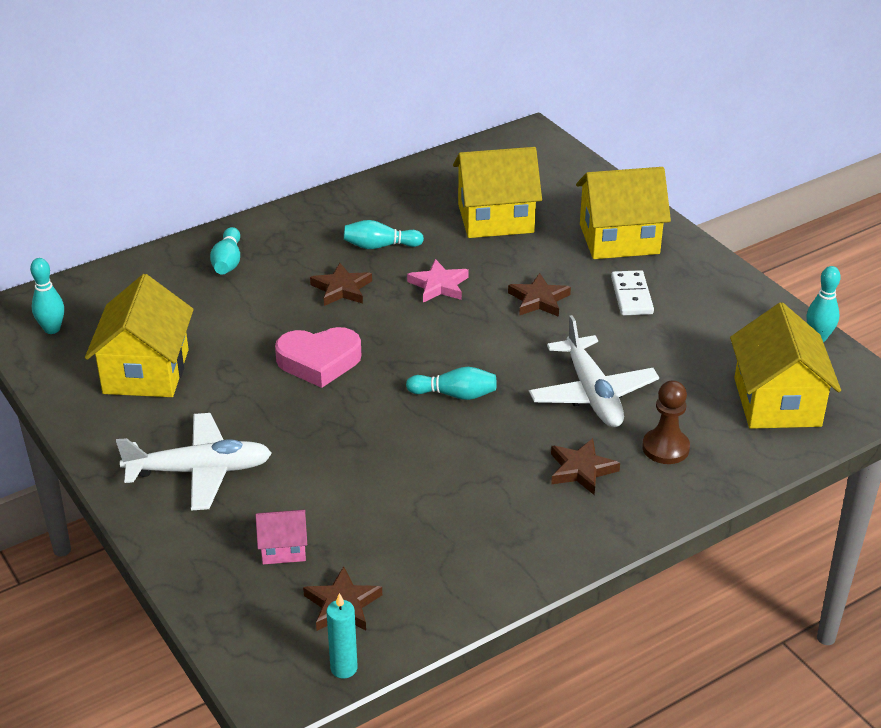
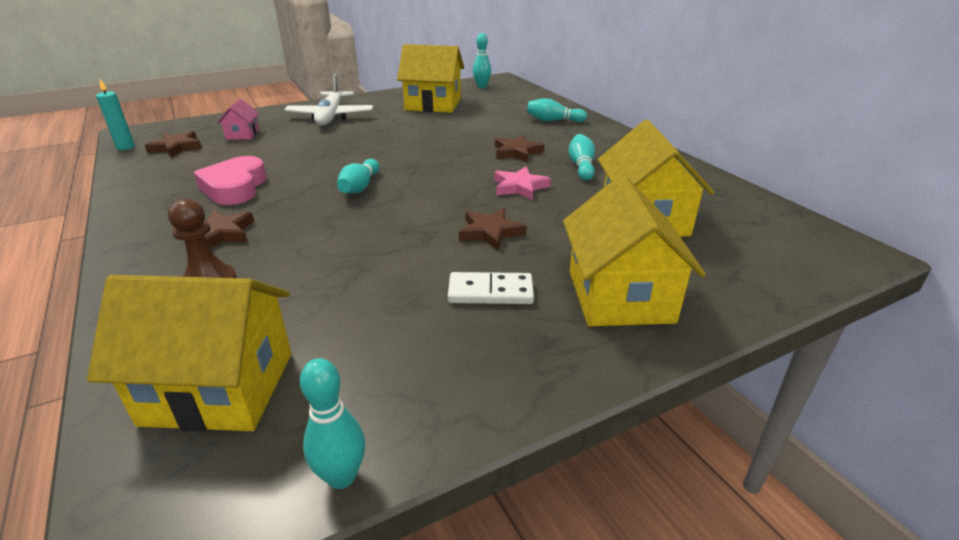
camera: 95 degrees right, 5 degrees down
(319, 361) = (424, 144): pink heart -> pink heart (235, 187)
(592, 394) = (322, 249): white plane -> none

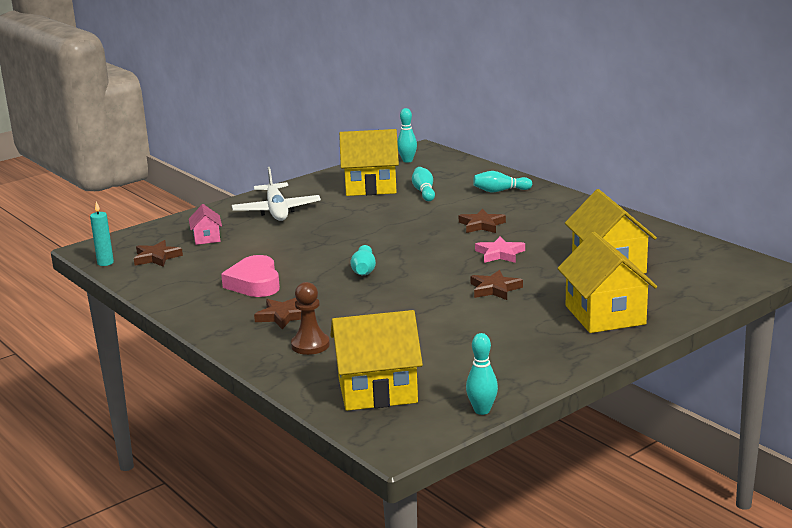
camera: 10 degrees left, 10 degrees down
(490, 292) = (516, 324): white domino -> none
(581, 166) = (544, 231): turquoise bowling pin -> turquoise bowling pin (424, 192)

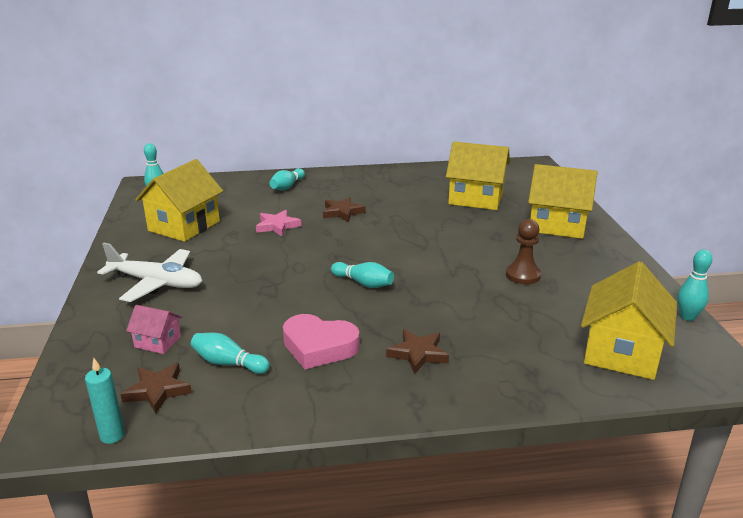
camera: 60 degrees left, 5 degrees up
(310, 345) = (499, 358): brown pawn -> brown pawn (523, 275)
(424, 192) = (237, 210): turquoise bowling pin -> turquoise bowling pin (228, 363)
(495, 289) = (471, 245): brown star -> none
(500, 254) = (407, 223): pink star -> pink star (277, 226)

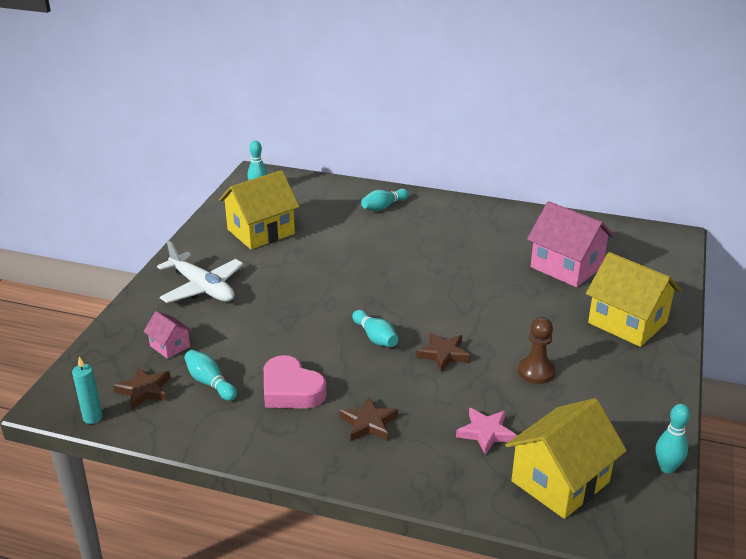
camera: 25 degrees right, 5 degrees up
(277, 226) = (342, 252): pink star -> pink star (486, 433)
(342, 212) = (415, 251): brown star -> brown star (443, 354)
(476, 198) = (566, 267): yellow house -> pink house

